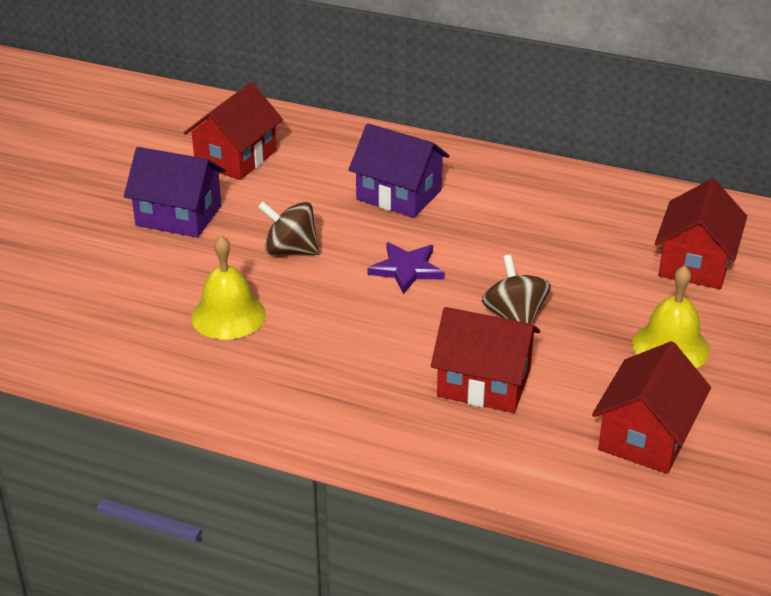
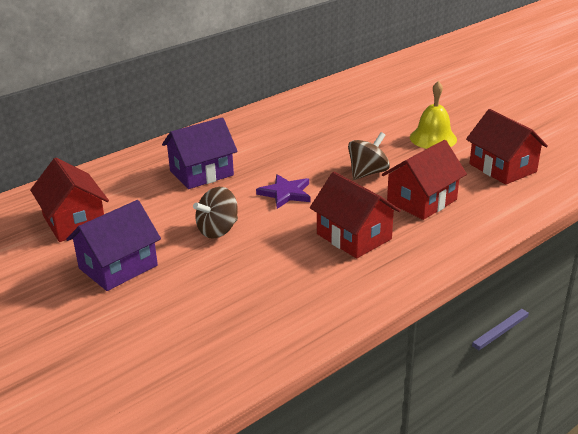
camera: 60 degrees left, 5 degrees down
(228, 315) = (268, 276): yellow bell -> none
(514, 316) = (367, 173): brown spinning top -> brown spinning top turned 120 degrees clockwise
(695, 263) = (367, 109): red house -> red house (354, 236)

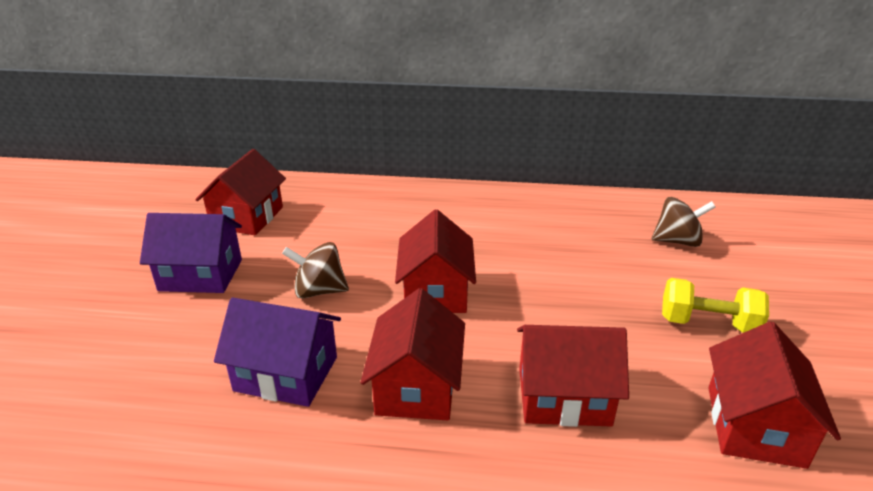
camera: 45 degrees right, 0 degrees up
(201, 173) = (402, 228): purple house -> purple house (286, 373)
(285, 193) = (435, 291): purple star -> red house
(367, 173) = (555, 320): brown spinning top -> brown spinning top (677, 241)
(433, 138) = (707, 324): yellow bell -> yellow dumbbell

